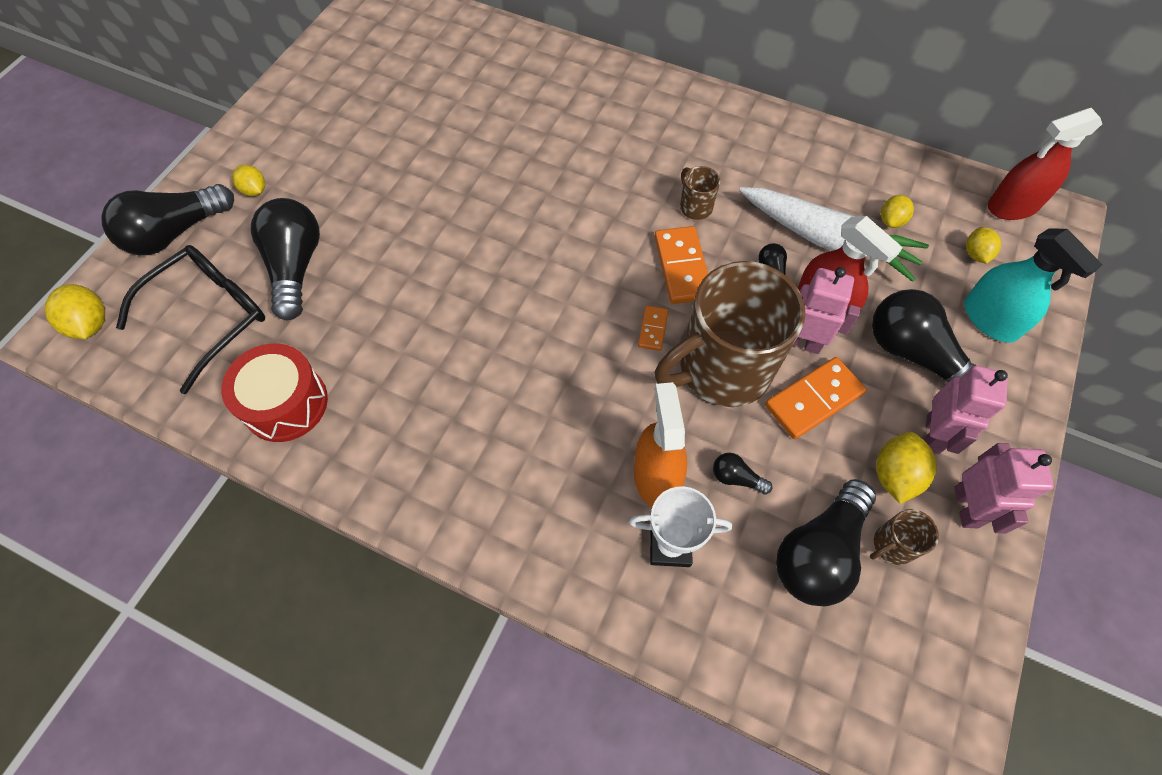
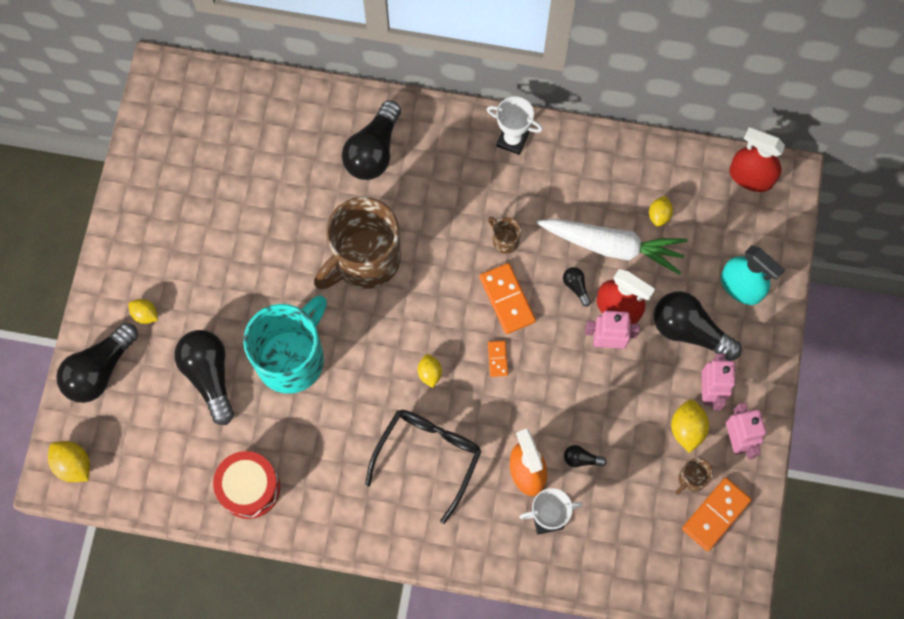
camera: 15 degrees left, 10 degrees up
(210, 316) = (162, 434): black glasses -> black glasses (428, 456)
(400, 271) = (292, 358): none -> turquoise mug
(721, 369) = (554, 379): brown mug -> brown mug (364, 260)
(728, 115) = (512, 140): none -> white trophy
(813, 399) = (623, 386): orange domino -> orange domino (715, 514)
(818, 552) = (644, 496): black light bulb -> black light bulb (373, 151)
(975, 254) = (726, 230): yellow lemon -> yellow lemon (429, 373)
(1013, 206) = (751, 177): red spray bottle -> red spray bottle turned 60 degrees clockwise

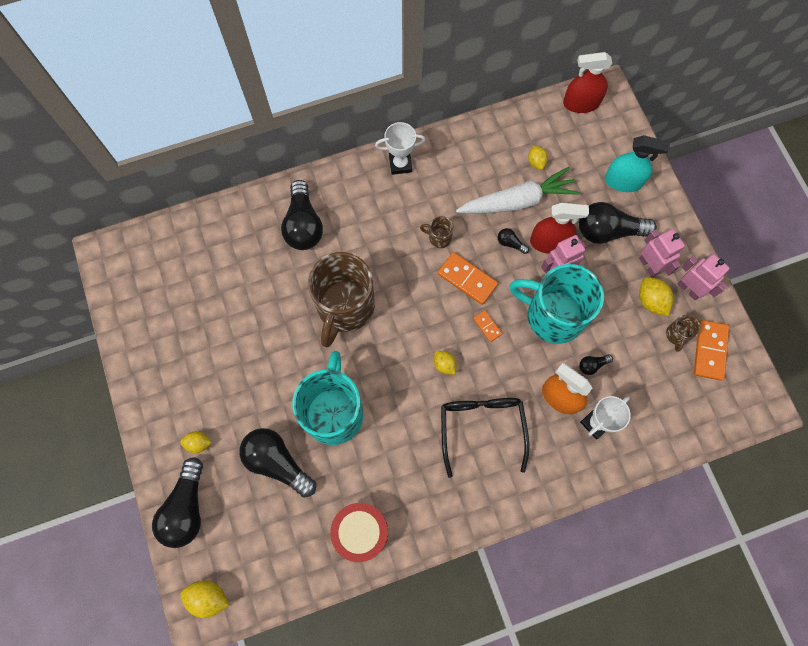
camera: 30 degrees left, 0 degrees up
(573, 386) = (553, 315): none -> turquoise mug

